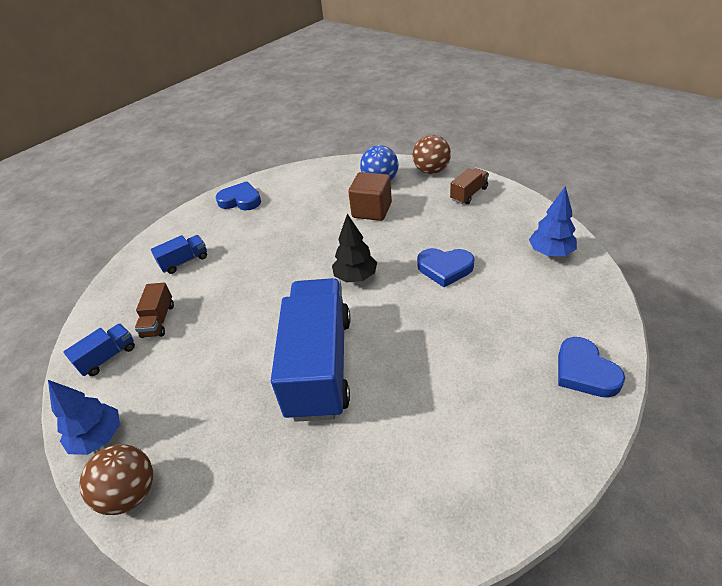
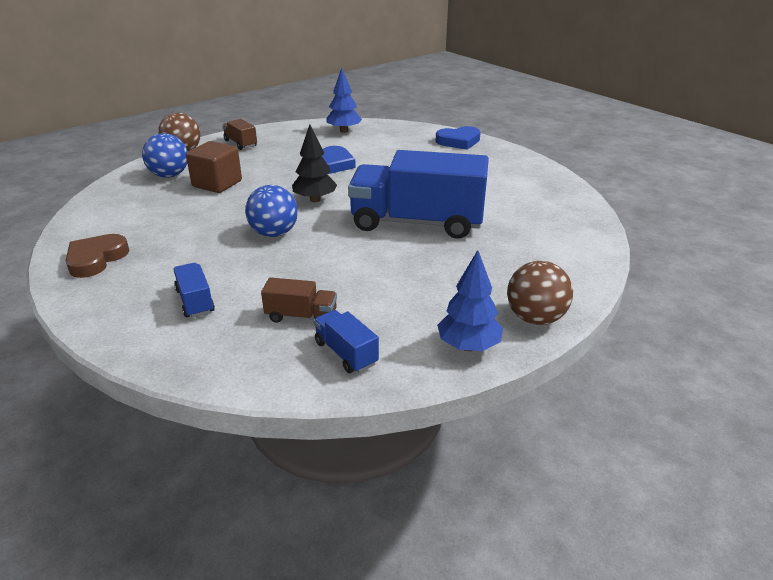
camera: 85 degrees left, 10 degrees down
(240, 200) = (96, 259): blue heart -> brown heart
(285, 270) = (274, 233): none -> blue ball

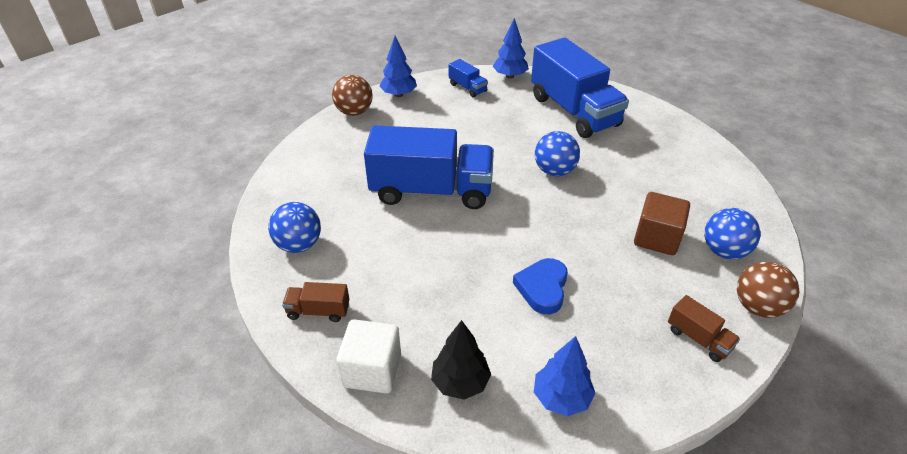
camera: 175 degrees right, 10 degrees up
(96, 259) = (674, 138): brown heart -> none
(195, 301) = (574, 111): blue truck -> blue truck, size x2.36
(258, 376) = (510, 76): none -> blue tree
(301, 316) = (501, 105): brown truck -> brown truck (318, 311)
(315, 199) = (537, 218): black tree -> black tree (460, 382)
(458, 141) = (372, 370): blue heart -> white cube
(539, 192) = (299, 245): none -> blue ball

